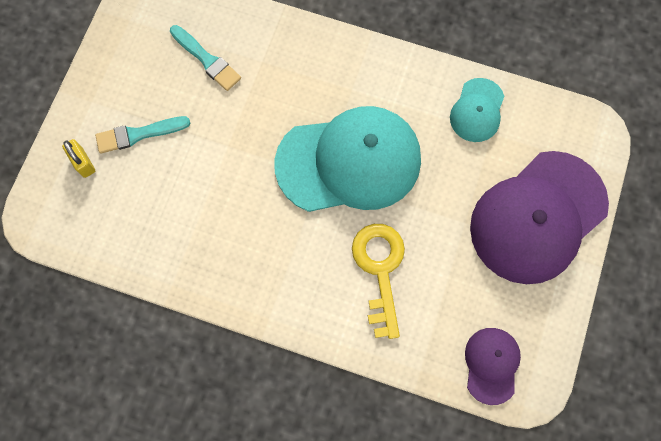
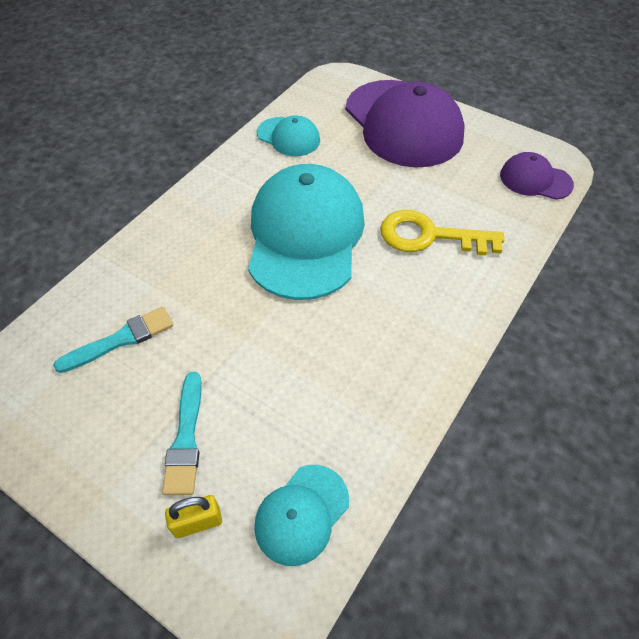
camera: 75 degrees left, 20 degrees down
(101, 226) = (301, 514): none -> turquoise cap

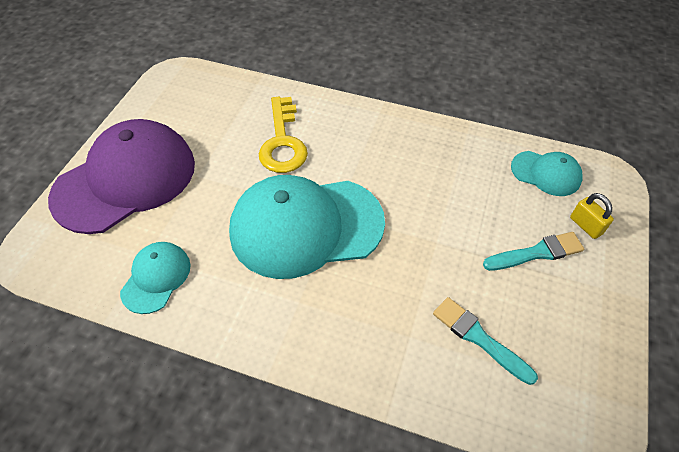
camera: 105 degrees left, 0 degrees up
(535, 180) = (200, 86): purple cap -> none

